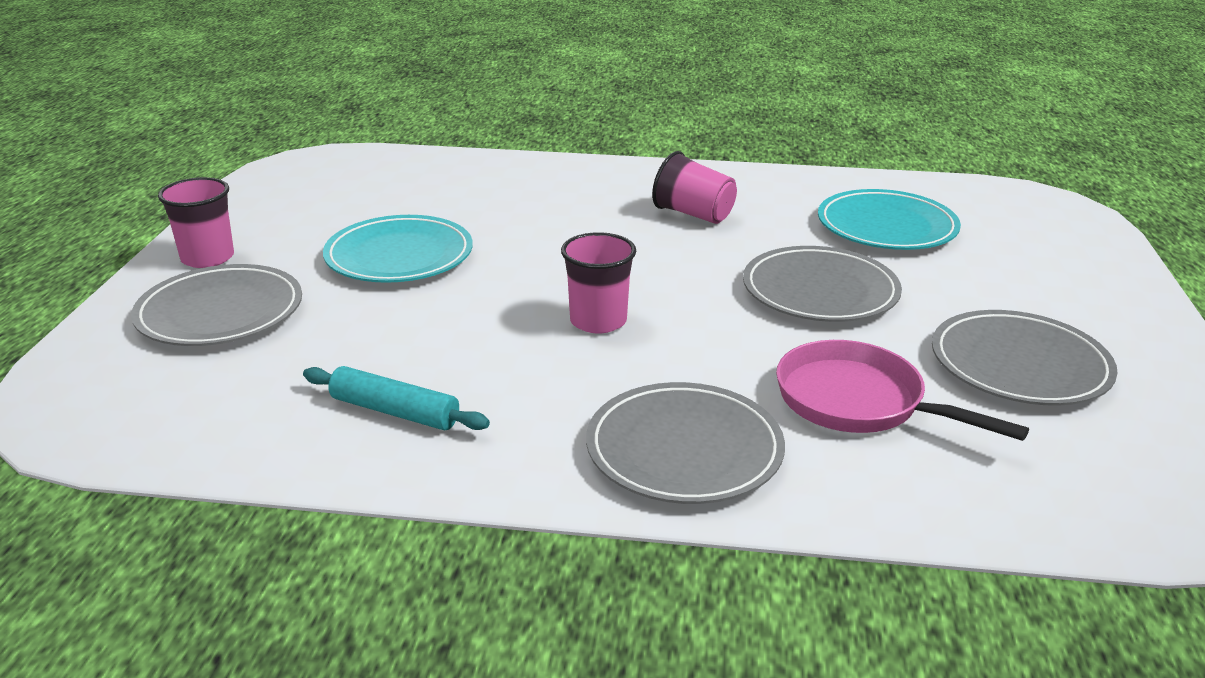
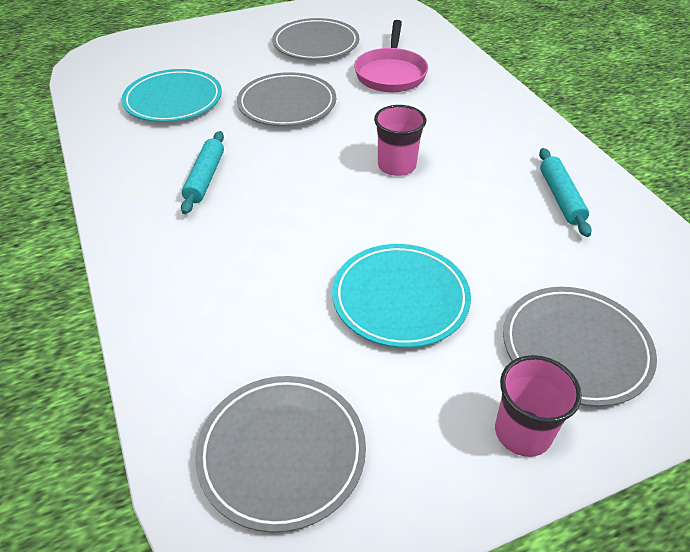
camera: 120 degrees left, 15 degrees up
(684, 450) = (479, 104): grey plate -> grey plate (282, 453)
(694, 214) = (205, 178): pink cup -> turquoise rolling pin

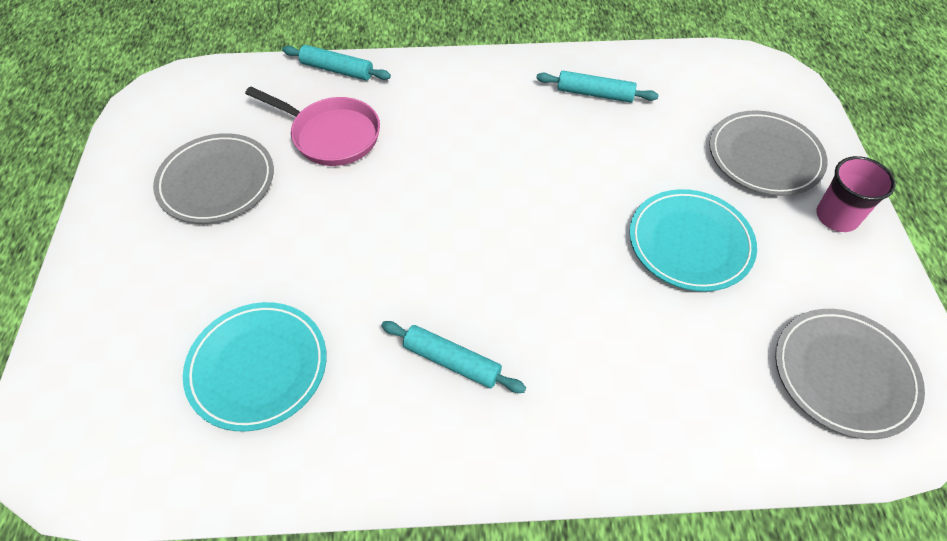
camera: 70 degrees left, 10 degrees up
(287, 104) = (340, 246): grey plate -> none
(396, 166) = (503, 185): pink cup -> none
(462, 58) = (337, 70): none -> turquoise rolling pin

